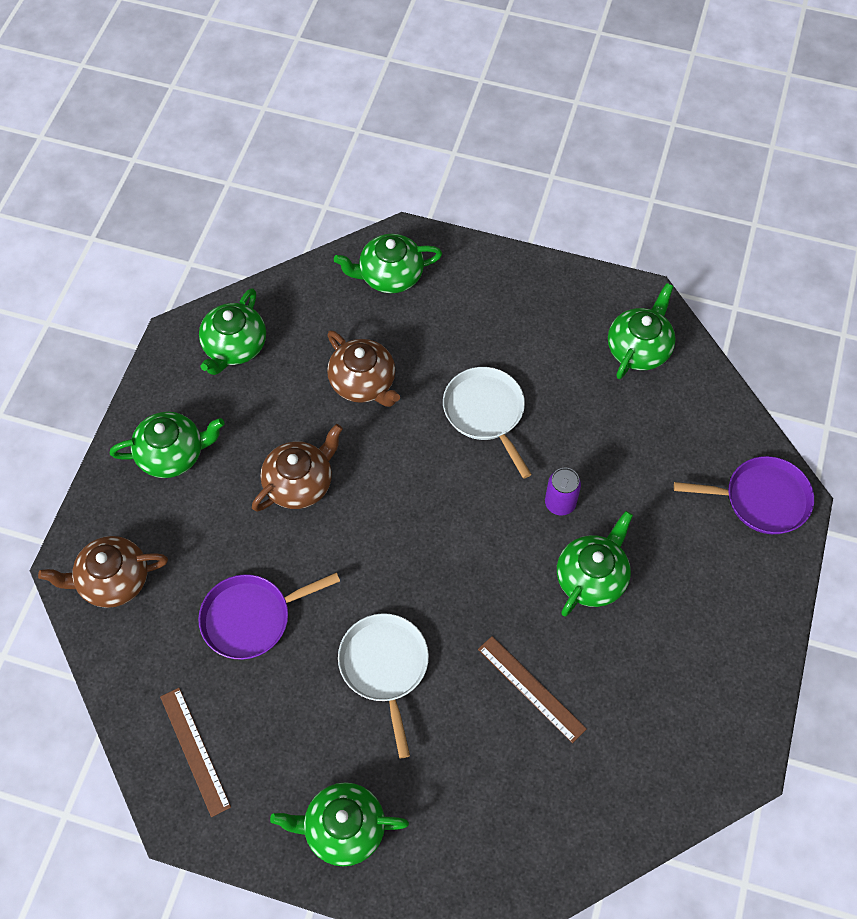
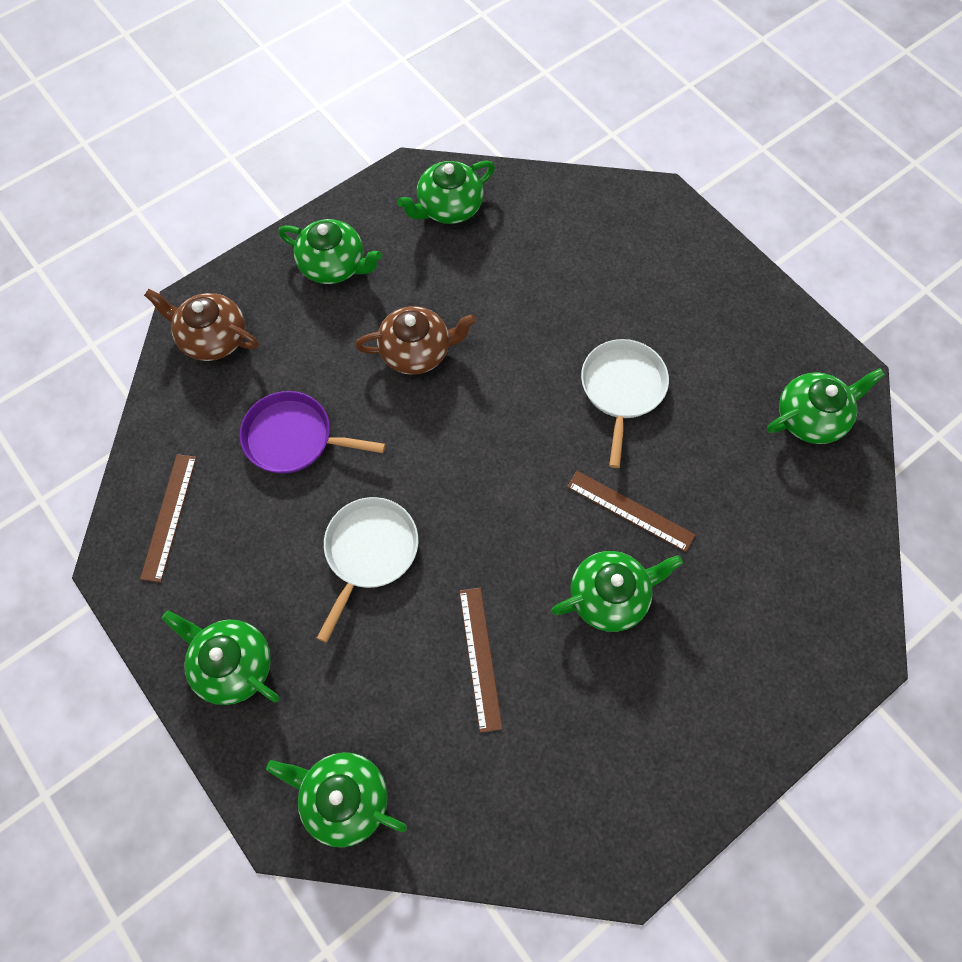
camera: 35 degrees right, 5 degrees up
(363, 382) = (533, 299): brown teapot -> none
(390, 275) = (625, 222): green teapot -> green teapot (344, 798)
(560, 503) = (630, 510): purple can -> brown ruler
(762, 499) = (831, 632): purple pan -> none

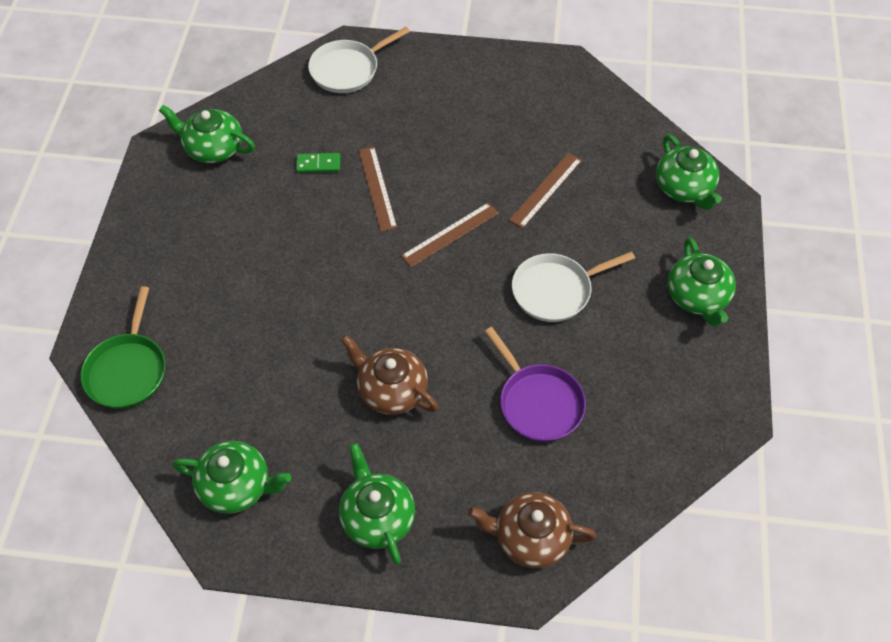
camera: 135 degrees left, 10 degrees down
(169, 516) = (672, 421): brown ruler -> brown ruler (450, 234)
(213, 338) = (530, 538): brown teapot -> brown teapot turned 120 degrees clockwise
(610, 596) = (441, 161): green teapot -> none
(615, 208) = (128, 370): none -> green pan
(622, 389) = (293, 251): white pan -> white pan (347, 70)
(708, 486) = (318, 164): none -> green domino

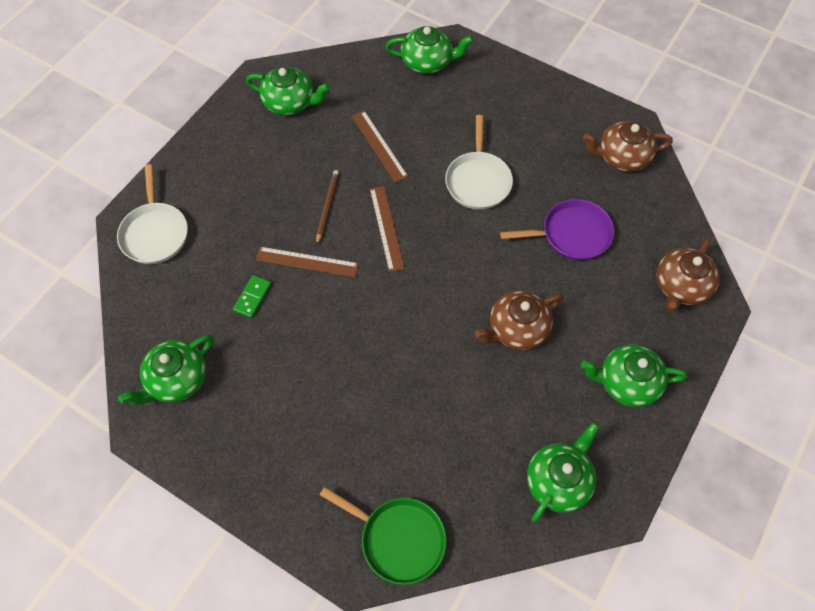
camera: 65 degrees left, 5 degrees up
(447, 178) = (327, 207): none -> brown pencil
(678, 419) = (622, 157): none -> brown teapot
(697, 297) = (527, 99): green teapot -> green teapot (290, 102)

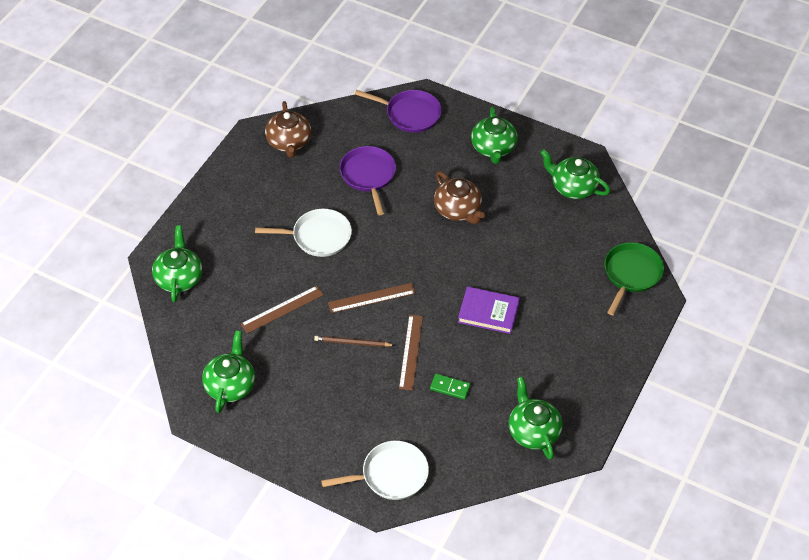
camera: 95 degrees left, 10 degrees down
(176, 379) = (533, 431): green teapot -> green teapot turned 150 degrees counterclockwise
(353, 348) = (488, 312): none -> purple book
(681, 286) = (410, 114): brown teapot -> purple pan

